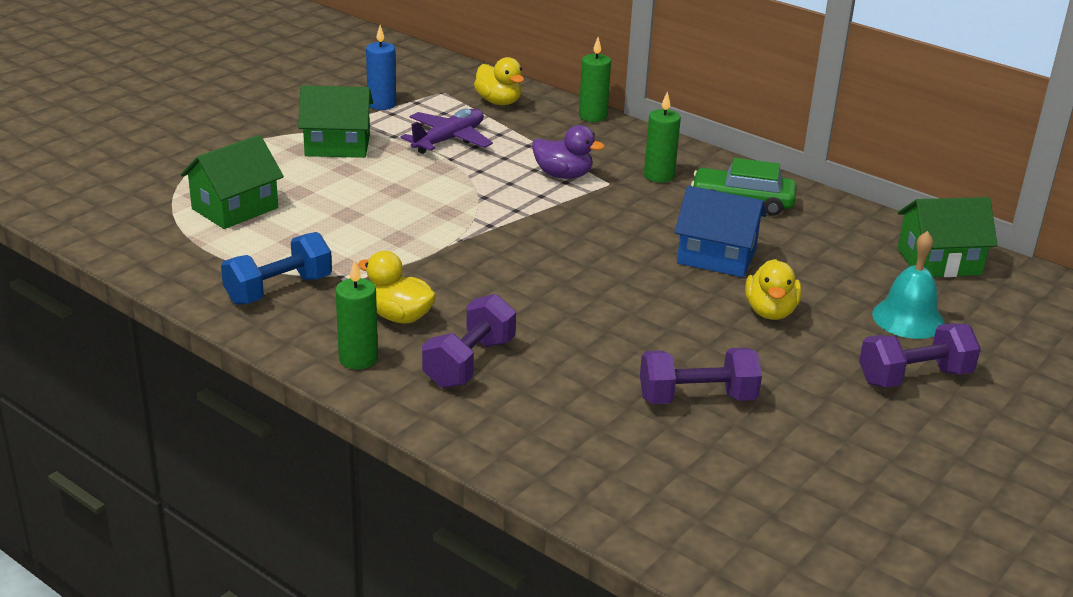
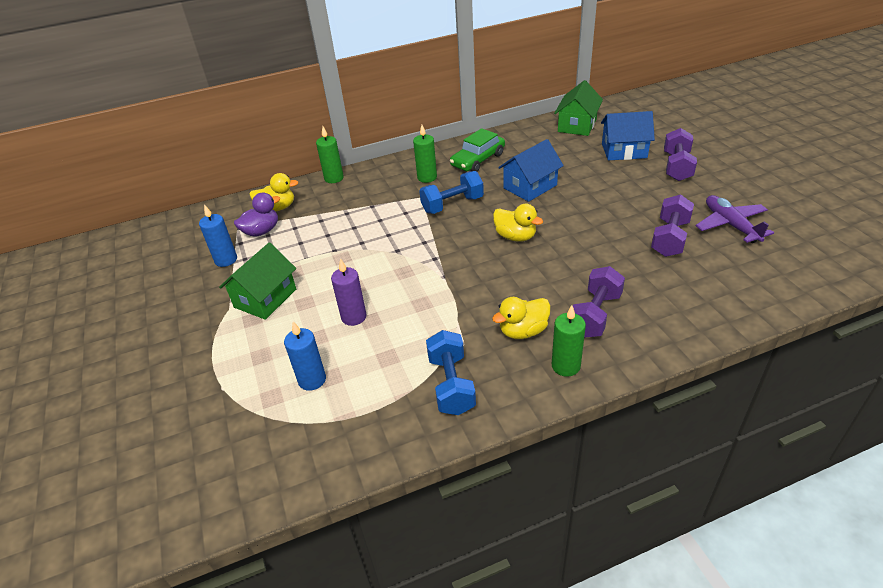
camera: 55 degrees left, 10 degrees up
(235, 208) = (312, 380): green house -> blue candle
(345, 203) = (354, 317): none -> purple candle
(449, 140) = (308, 243): purple plane -> purple plane (730, 225)
(469, 363) = (595, 315): purple dumbbell -> purple dumbbell turned 60 degrees clockwise
(563, 175) = (396, 211): purple duck -> purple duck (261, 231)
(614, 209) = (452, 205): none -> blue dumbbell
(770, 312) = (596, 188): yellow duck -> yellow duck (515, 236)
(908, 318) = (624, 151): turquoise bell -> blue house

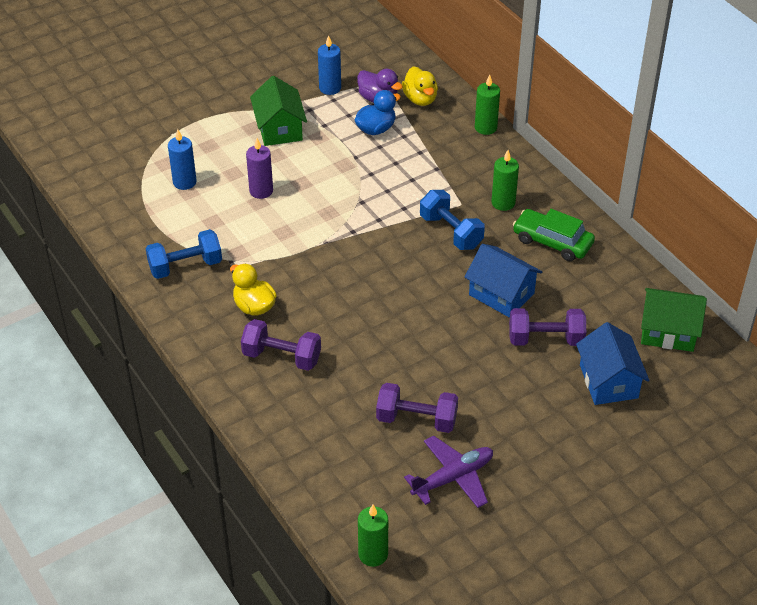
camera: 75 degrees right, 5 degrees up
(265, 298) = (279, 129): green house -> green house turned 60 degrees clockwise
(302, 235) = (376, 129): none -> blue duck
(515, 236) = (399, 289): yellow duck -> none
(565, 366) = (212, 338): green candle -> green candle (373, 554)
(677, 167) = (578, 435): purple dumbbell -> purple dumbbell (545, 339)

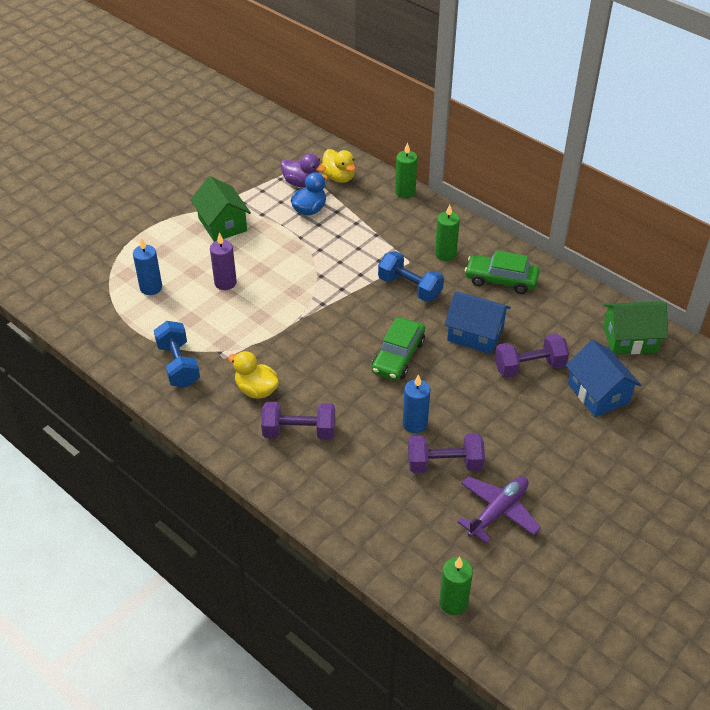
camera: 15 degrees left, 0 degrees up
(185, 266) = (178, 365): blue dumbbell -> blue dumbbell turned 75 degrees counterclockwise
(330, 88) = (255, 181): blue candle -> blue candle (415, 424)
(411, 301) = (398, 356): none -> green car

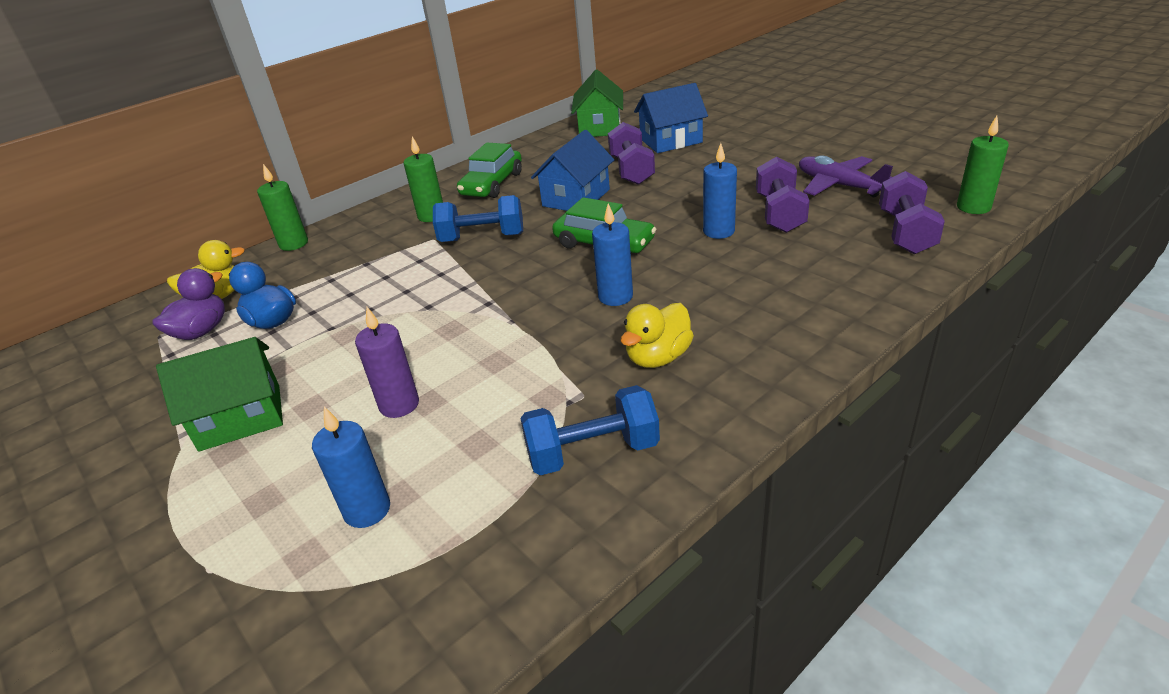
camera: 80 degrees left, 10 degrees down
(299, 432) = (741, 314): purple dumbbell -> purple dumbbell (905, 232)
(325, 366) = (615, 297): none -> blue candle
(410, 287) = (482, 238): blue dumbbell -> blue dumbbell turned 45 degrees clockwise

